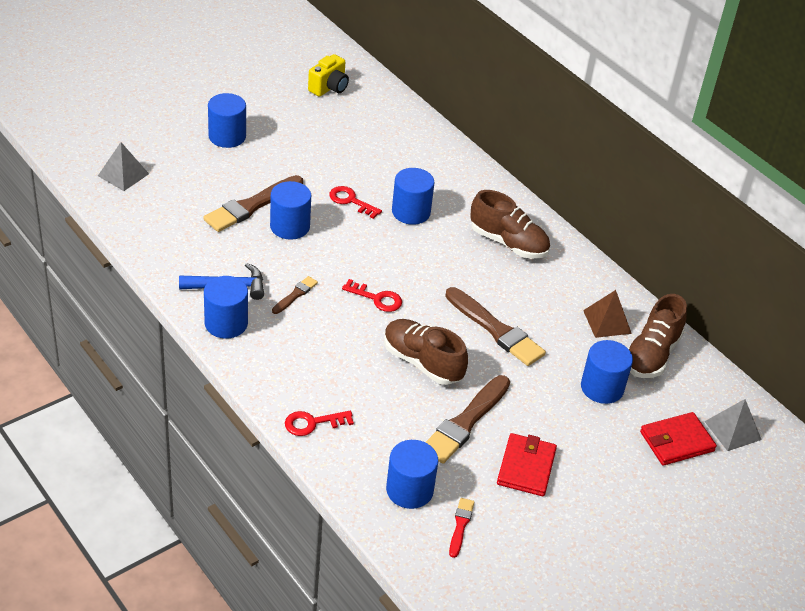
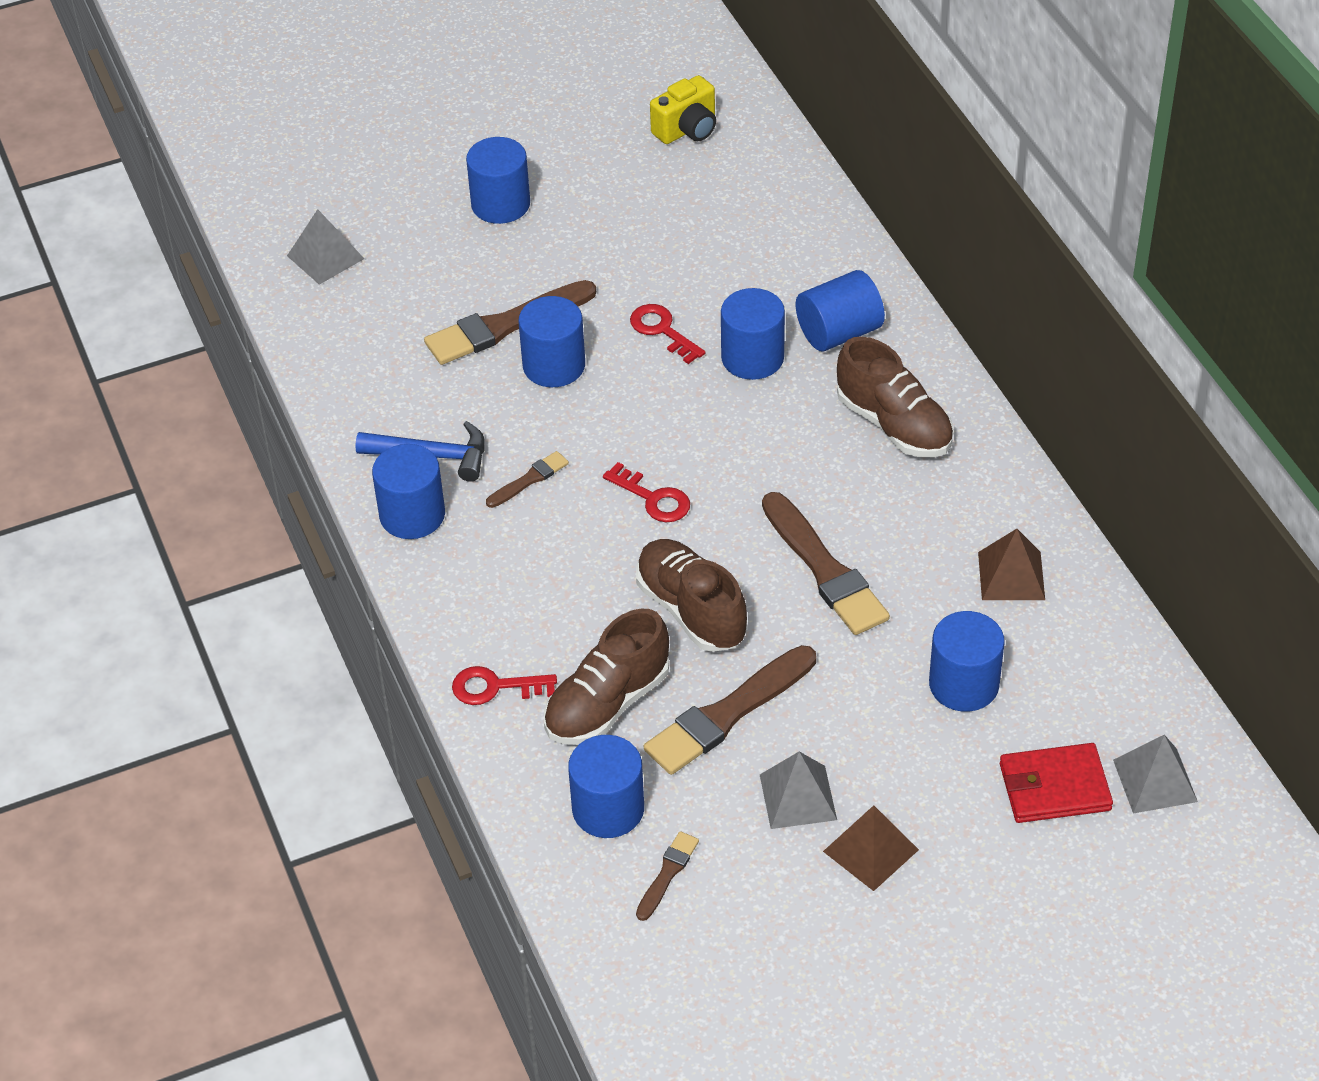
camera: 20 degrees right, 5 degrees up
(458, 194) = (839, 332): none -> blue cylinder
(460, 526) = (667, 874): red brush -> brown brush
(526, 467) = (798, 797): red wallet -> grey pyramid
(581, 494) = (871, 850): none -> brown pyramid
(651, 354) = (1065, 639): brown shoe -> brown shoe (607, 704)

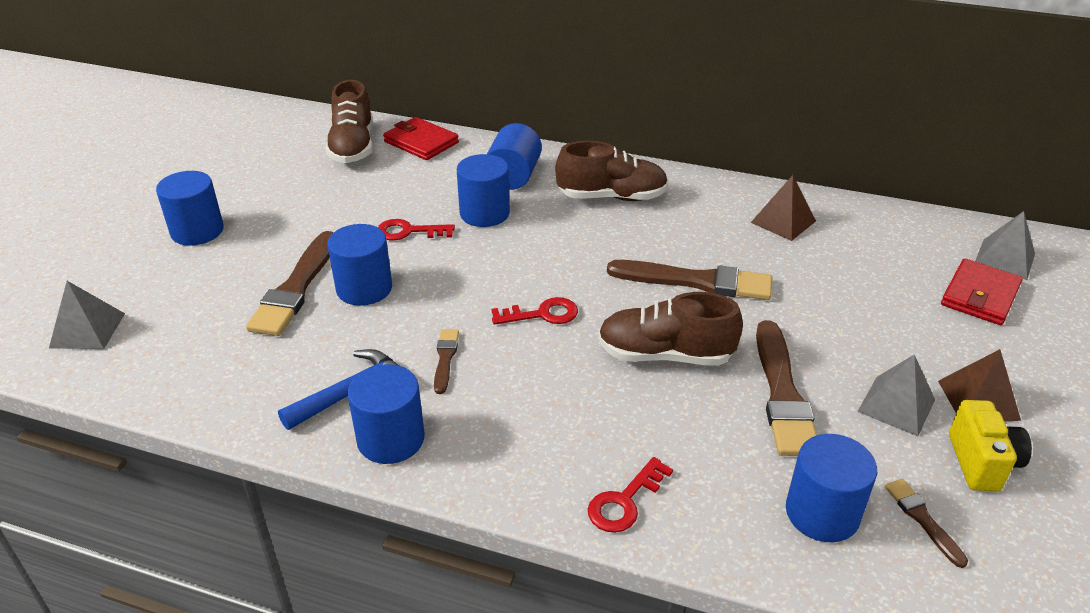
camera: 50 degrees left, 10 degrees down
(607, 704) = (709, 448): brown shoe -> brown shoe (353, 147)
(687, 130) = (277, 140): yellow camera -> yellow camera (981, 463)
(813, 225) = (421, 142): none -> red wallet
(964, 684) = (856, 283): blue cylinder -> none

